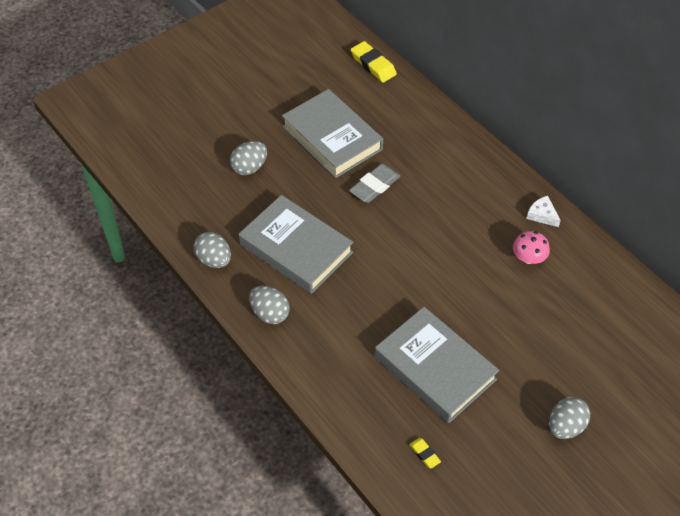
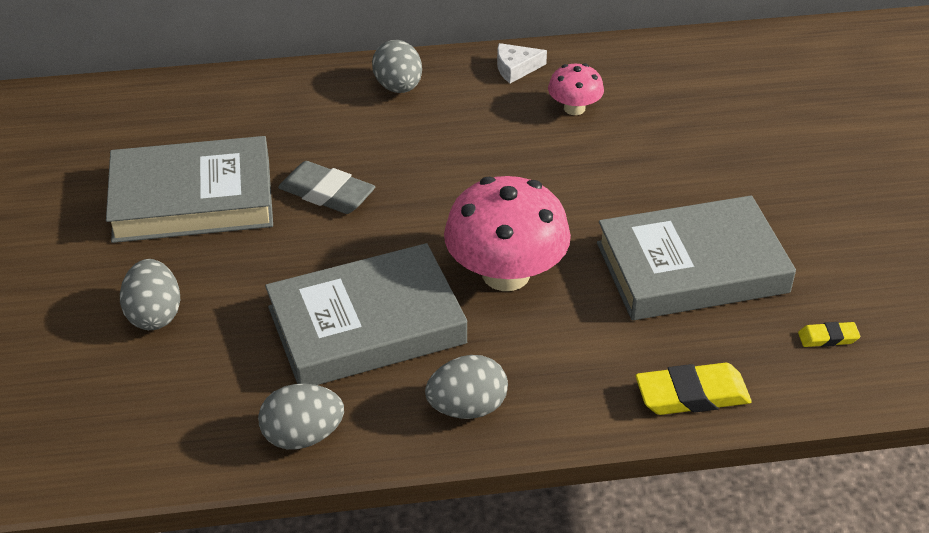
camera: 60 degrees left, 10 degrees down
(370, 287) = (506, 274): none -> pink mushroom
(373, 65) = (101, 101): yellow eraser -> yellow eraser (692, 395)
(374, 186) = (327, 194): grey eraser -> grey eraser turned 45 degrees counterclockwise
(565, 426) = (854, 189): grey egg -> grey egg (398, 87)

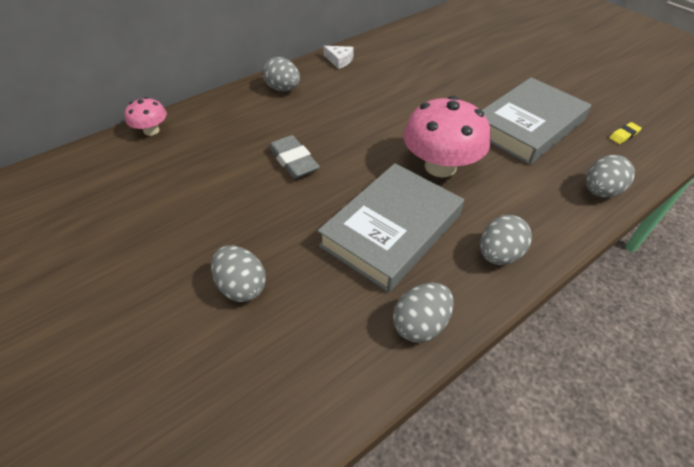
camera: 30 degrees left, 5 degrees up
(192, 199) = (205, 197): grey book -> none
(327, 194) = (293, 161): grey eraser -> grey eraser turned 60 degrees clockwise
(516, 68) = (339, 60): white cheese -> white cheese turned 105 degrees counterclockwise
(574, 108) = (389, 70): pink mushroom -> pink mushroom (151, 130)
(692, 395) = (600, 191): yellow eraser -> grey egg

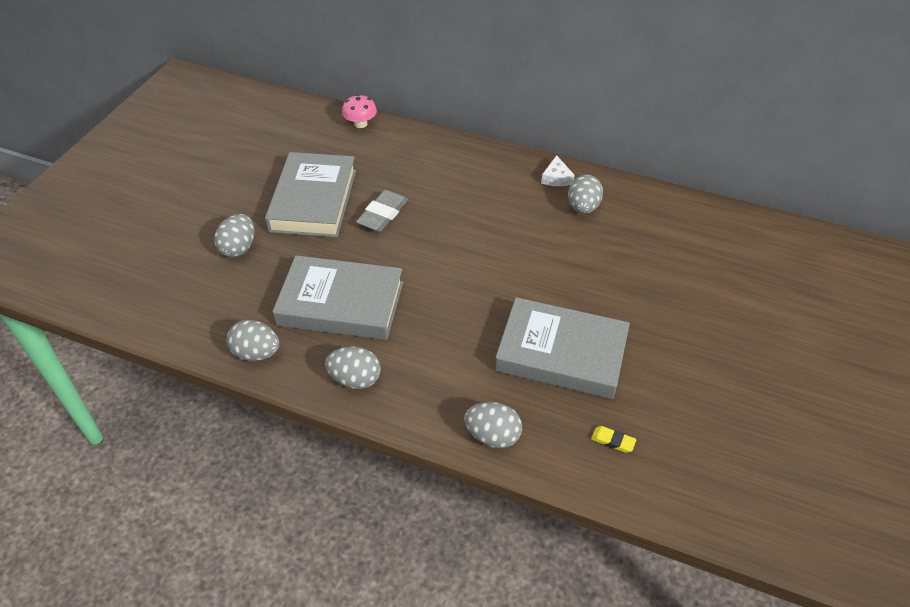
camera: 60 degrees right, 0 degrees up
(226, 200) = (313, 200): none -> grey book
(283, 89) = (475, 164): grey egg -> grey egg (583, 207)
(440, 166) = (443, 307): pink mushroom -> none

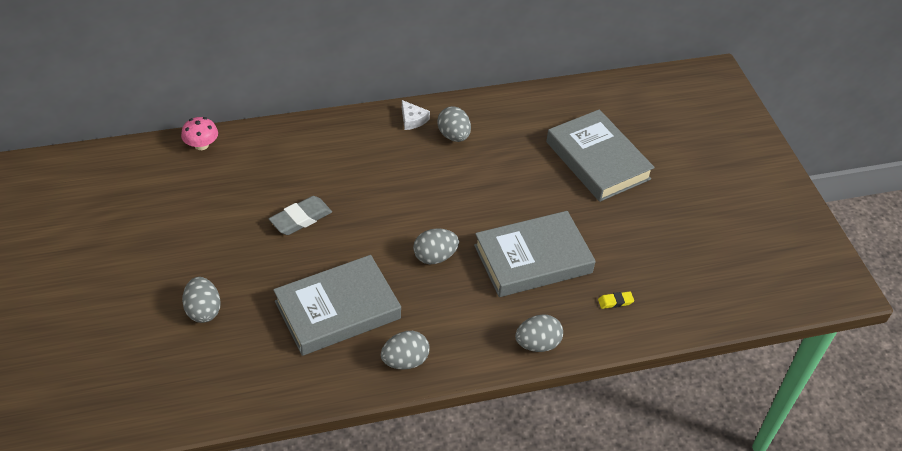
camera: 40 degrees left, 0 degrees up
(256, 353) = (308, 386): grey egg -> grey egg (435, 257)
(313, 200) = (228, 235): grey book -> grey book (597, 160)
(382, 214) = (300, 219): grey eraser -> grey eraser turned 60 degrees clockwise

